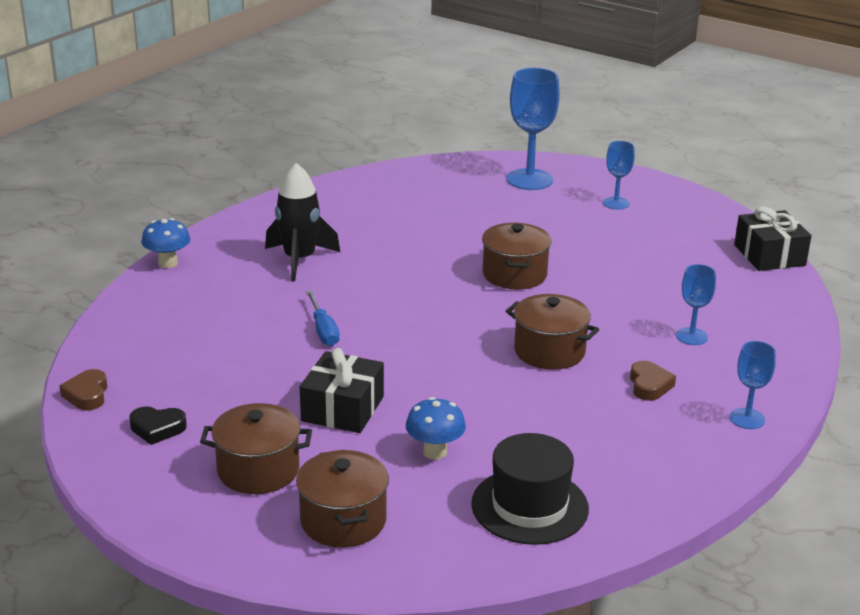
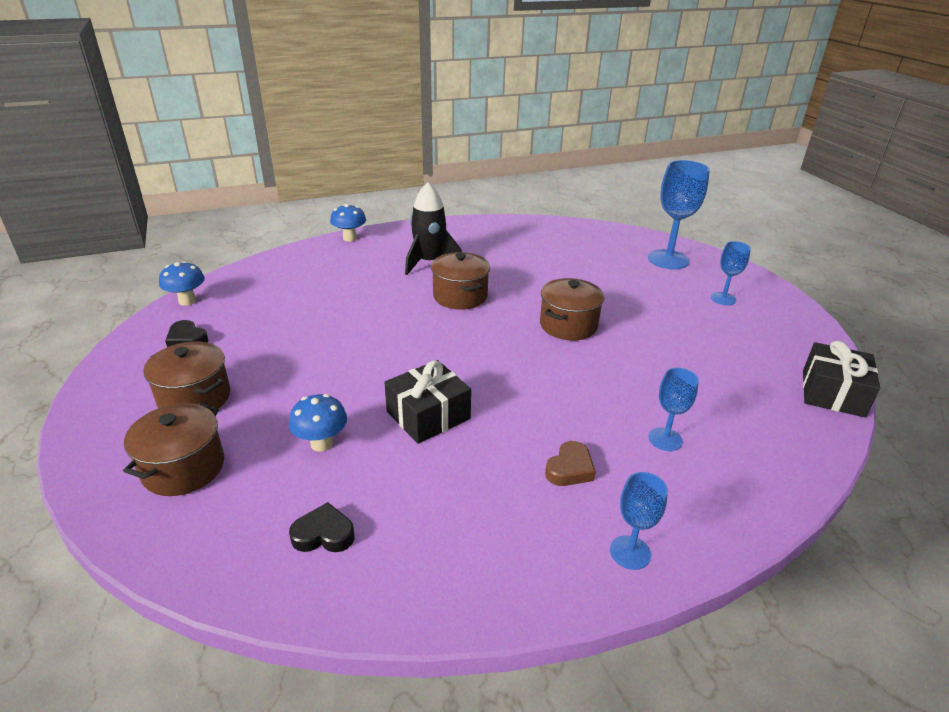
camera: 35 degrees right, 5 degrees up
(87, 394) = (187, 301): brown heart -> blue mushroom
(323, 330) = (378, 314): blue screwdriver -> none
(343, 409) = (310, 377): black gift -> black gift (428, 415)
(529, 506) = (324, 534): black hat -> black heart
(549, 351) = (519, 398): brown pot -> brown pot (460, 296)

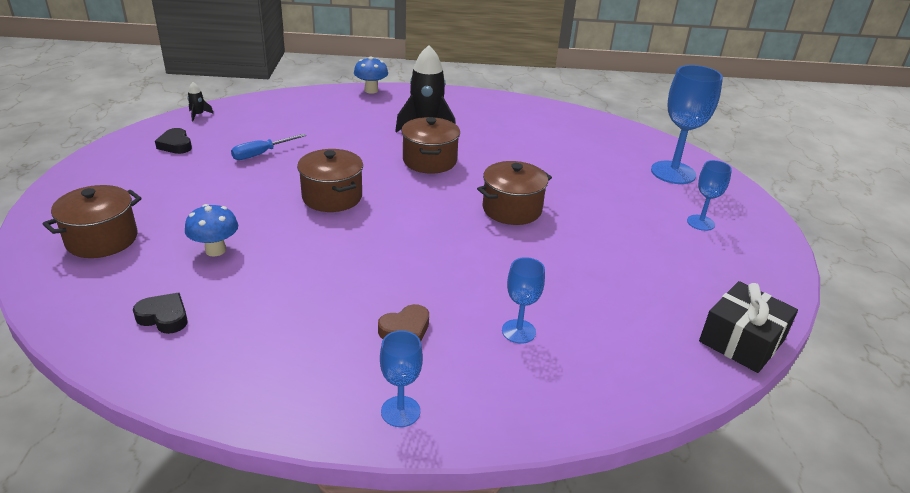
camera: 20 degrees right, 0 degrees up
(187, 301) = (198, 115): blue mushroom -> black rocket
(195, 398) = (148, 190): brown pot -> brown pot (332, 197)
(289, 328) = (261, 154): none -> blue screwdriver
(428, 415) = (319, 252): black gift -> none

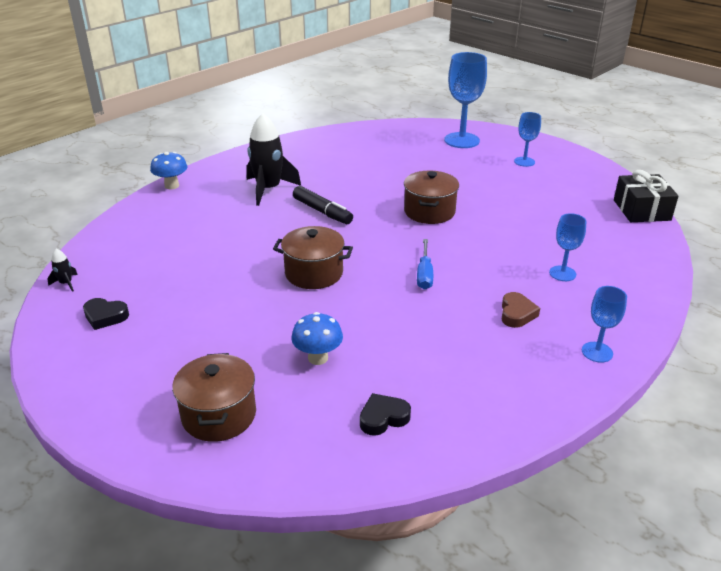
camera: 45 degrees left, 0 degrees up
(261, 154) = (195, 278): blue screwdriver -> blue screwdriver (424, 274)
(429, 161) = (322, 211): brown pot -> black marker

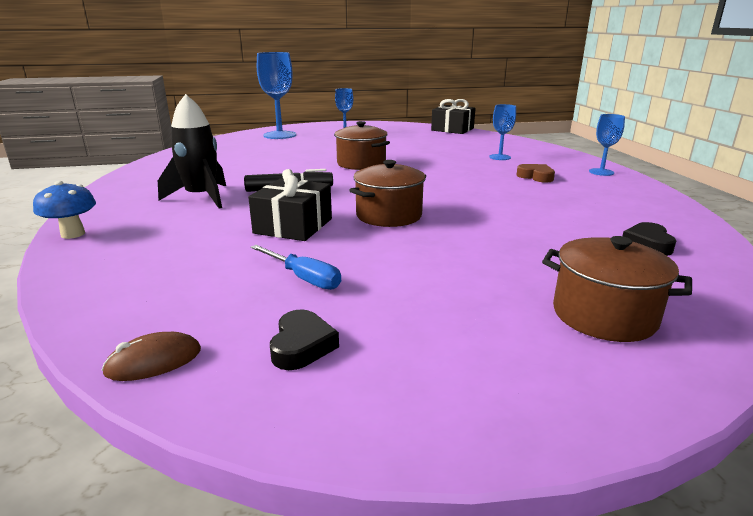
camera: 55 degrees left, 10 degrees down
(66, 283) = (154, 361): black rocket -> brown mouse
(105, 316) = (302, 346): black heart -> black heart turned 45 degrees counterclockwise
(254, 245) = (293, 226): none -> black gift
(318, 358) = (534, 246): blue mushroom -> none
(424, 274) = (449, 185): blue screwdriver -> blue screwdriver (303, 278)

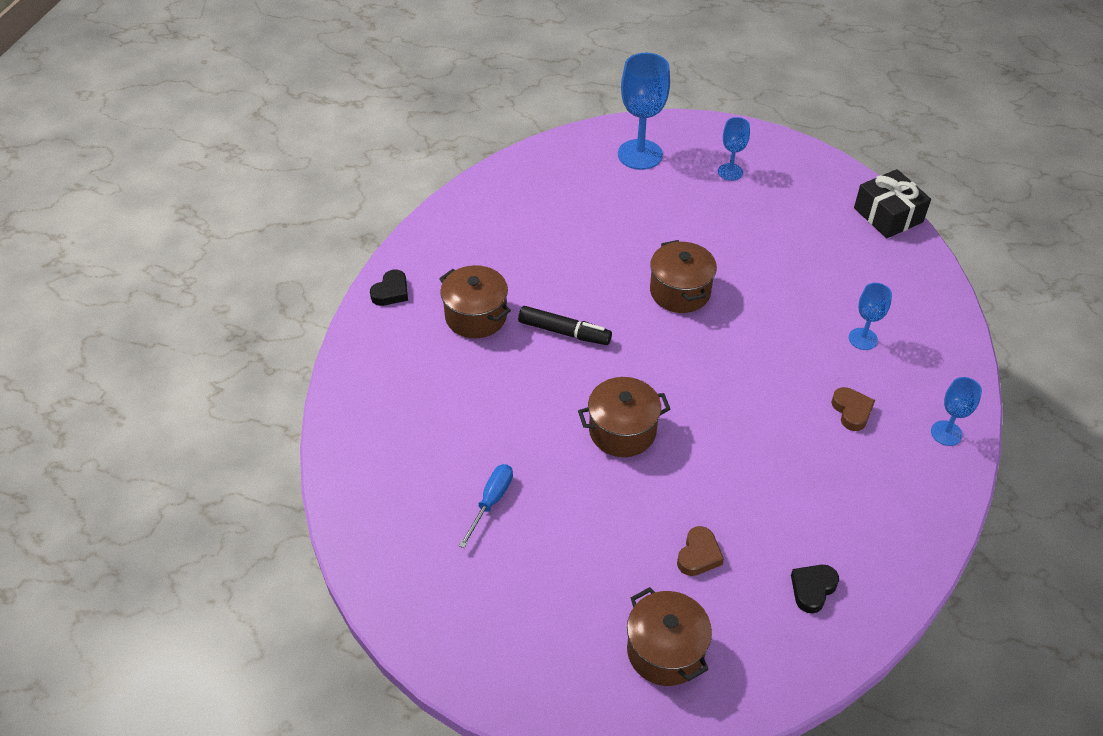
camera: 30 degrees right, 25 degrees up
(73, 234) = (352, 349): blue mushroom -> none
(154, 361) = (362, 551): brown mouse -> none
(201, 197) = (476, 316): black rocket -> brown pot
(293, 226) = (527, 413): black gift -> none
(302, 346) = (449, 579): black heart -> black heart (391, 292)
(303, 278) = (491, 501): blue screwdriver -> blue screwdriver turned 135 degrees counterclockwise
(538, 253) = (698, 555): none -> brown heart

